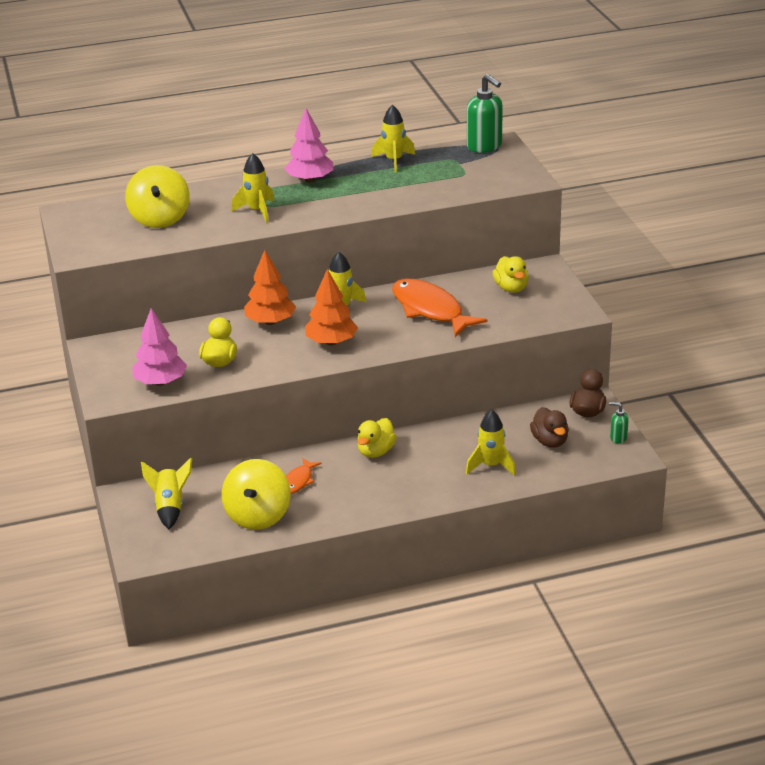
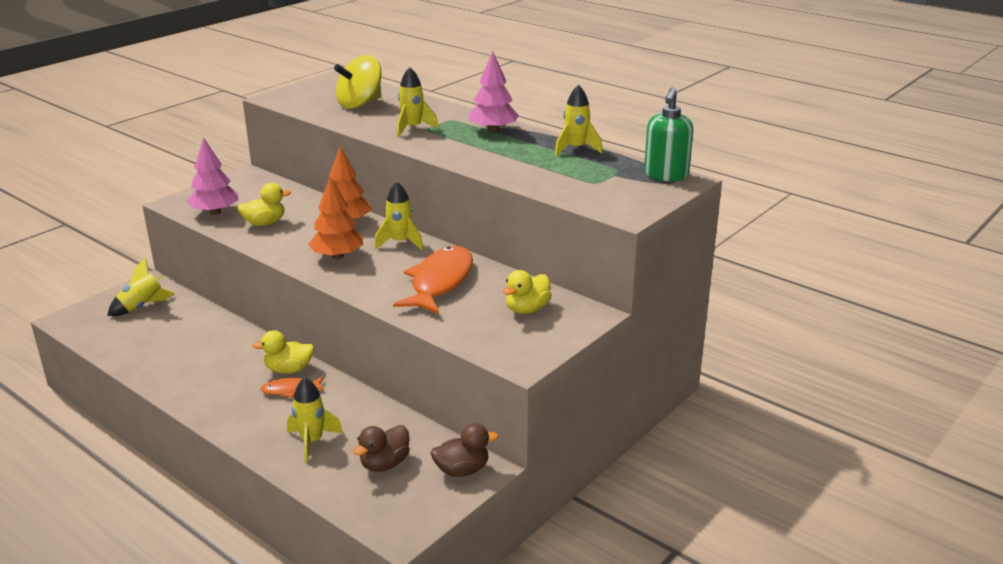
camera: 55 degrees right, 5 degrees down
(258, 515) = (152, 348): yellow spinning top -> none
(298, 481) = (215, 348): orange fish -> orange fish (290, 390)
(618, 438) = (429, 509): green soap dispenser -> none

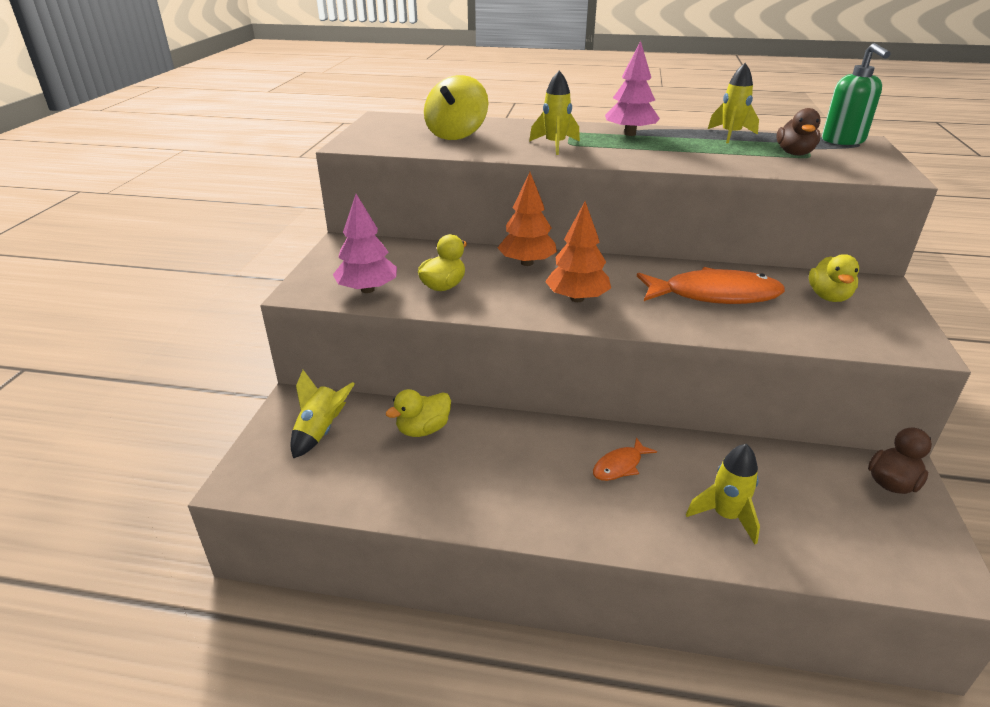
camera: 30 degrees left, 5 degrees up
(289, 370) = (586, 443): yellow duck -> yellow duck (423, 429)
(384, 464) = (824, 508): brown duck -> brown duck (794, 153)
(400, 242) = (612, 268): yellow rocket -> none
(440, 282) = (714, 295): orange fish -> orange fish turned 105 degrees clockwise

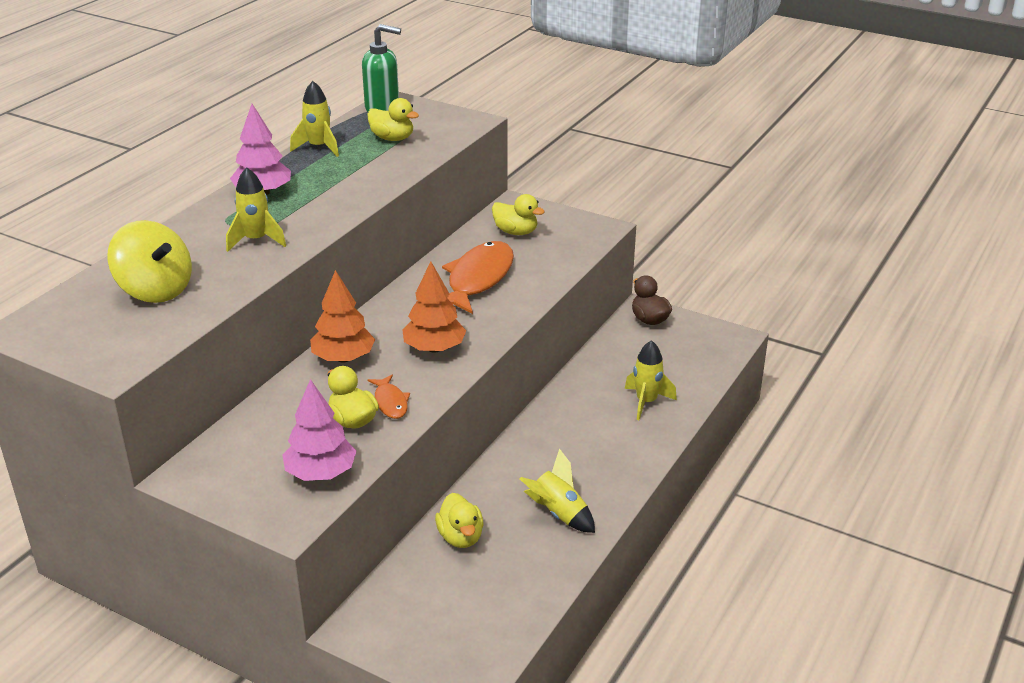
camera: 70 degrees left, 0 degrees up
(320, 432) = (422, 612): yellow rocket -> yellow rocket (558, 514)
(620, 466) = (571, 433): orange fish -> orange fish (390, 402)
(794, 153) = (392, 138): brown duck -> yellow duck

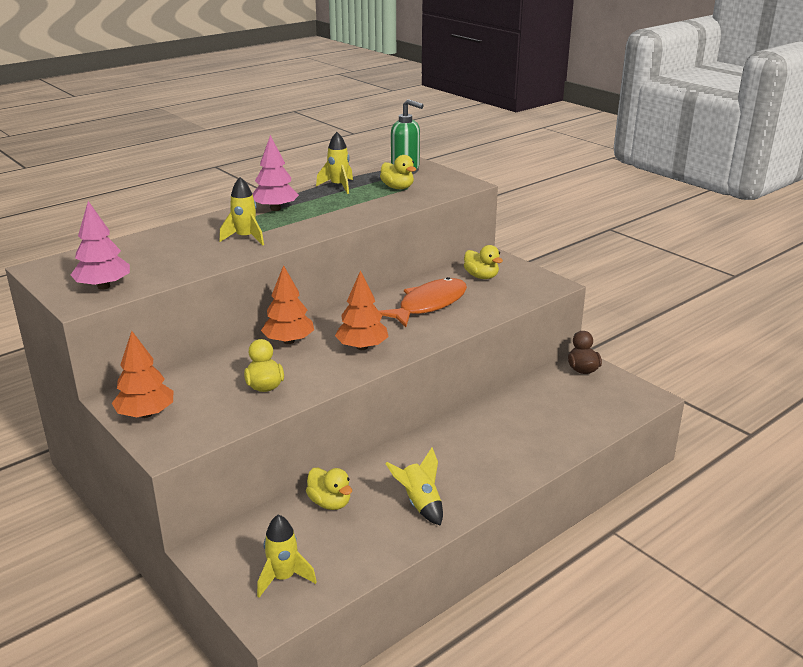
camera: 20 degrees right, 5 degrees down
(155, 290) = (150, 258): yellow spinning top -> none
(233, 486) = (145, 414): none -> orange tree
(321, 473) = (215, 419): pink tree -> pink tree (104, 286)
(390, 402) = (302, 379): orange fish -> none
(460, 537) = (330, 503): yellow duck -> yellow duck turned 45 degrees counterclockwise
(646, 402) = (544, 432): yellow rocket -> yellow rocket (283, 578)

